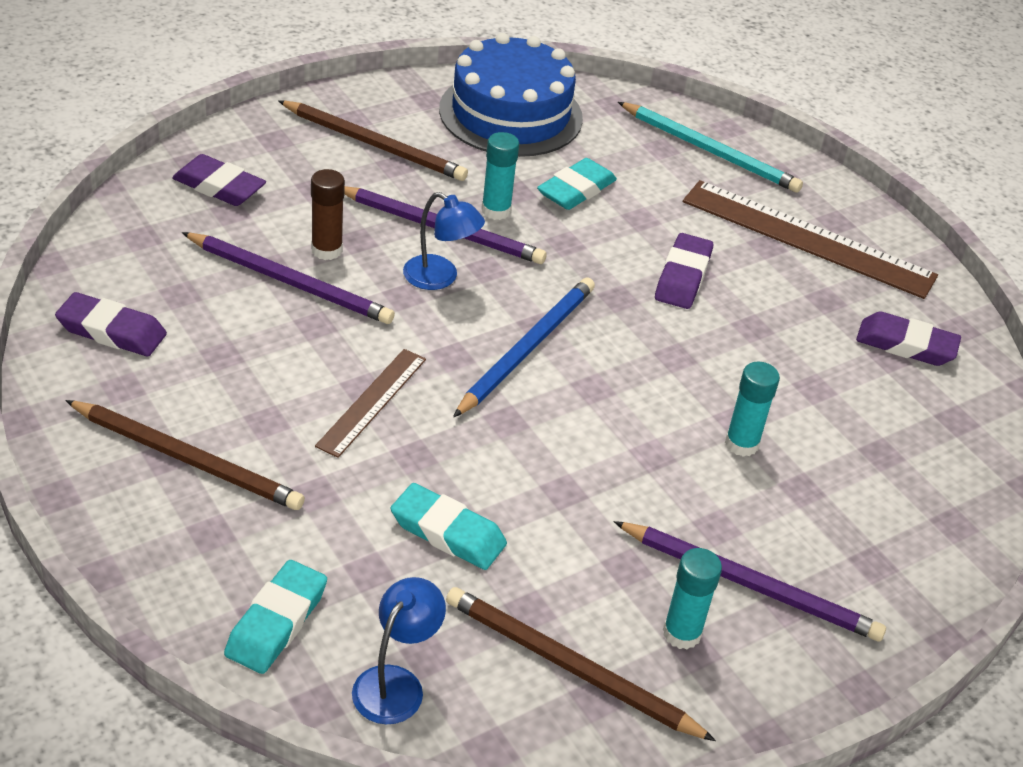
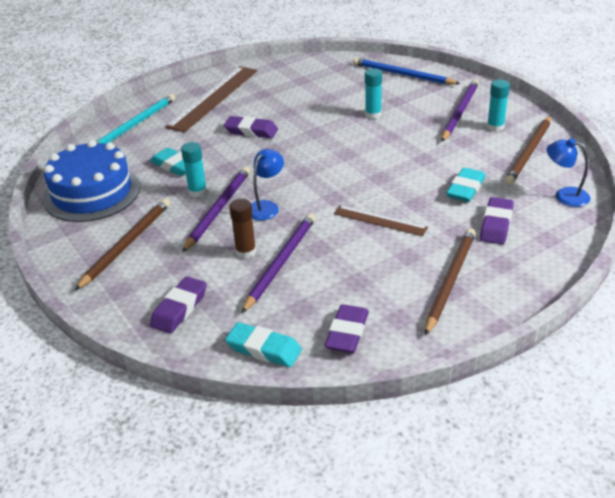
camera: 85 degrees left, 5 degrees down
(276, 622) = (549, 234): turquoise eraser -> turquoise eraser (264, 349)
(527, 348) = (321, 174): blue pencil -> blue pencil (402, 74)
(906, 345) = (291, 76): purple eraser -> purple eraser (496, 224)

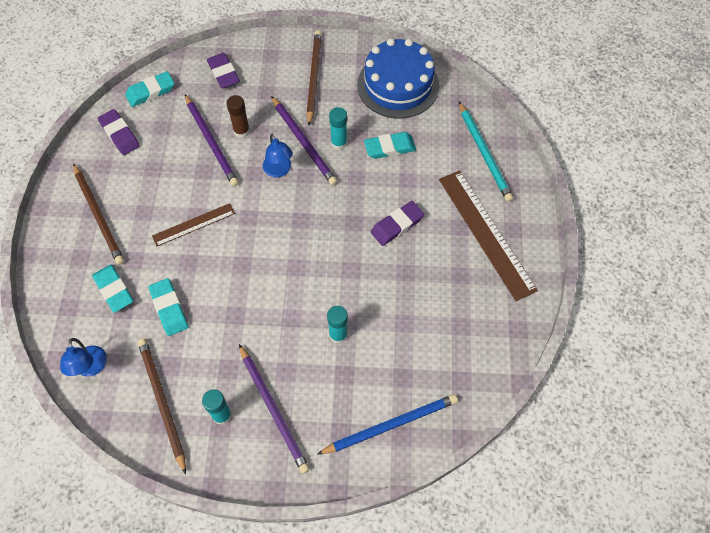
camera: 125 degrees right, 25 degrees up
(127, 244) = (314, 77): brown pencil -> brown pencil turned 150 degrees counterclockwise
(496, 224) = (114, 290): purple eraser -> turquoise eraser
(565, 195) = (91, 368): blue lamp -> blue lamp turned 105 degrees clockwise

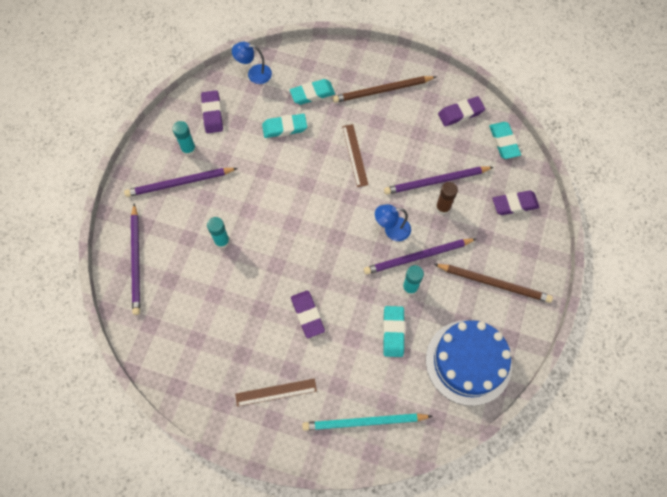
camera: 105 degrees right, 5 degrees up
(162, 402) = (212, 114): brown pencil -> purple eraser
(391, 425) = (136, 261): blue pencil -> purple pencil
(486, 233) = (276, 392): brown ruler -> brown ruler, size x0.55

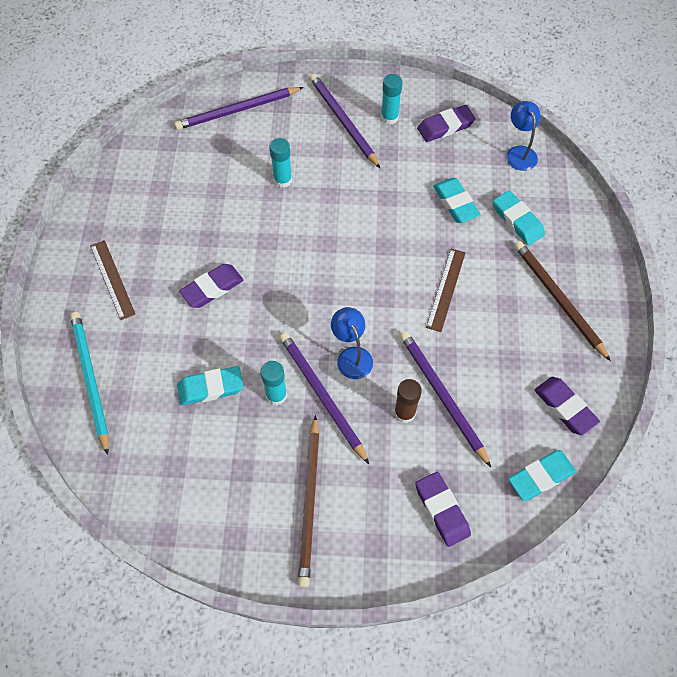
camera: 75 degrees right, 5 degrees down
(355, 155) = (446, 289): brown ruler -> brown ruler turned 45 degrees counterclockwise
(468, 362) = (189, 488): blue cake -> none

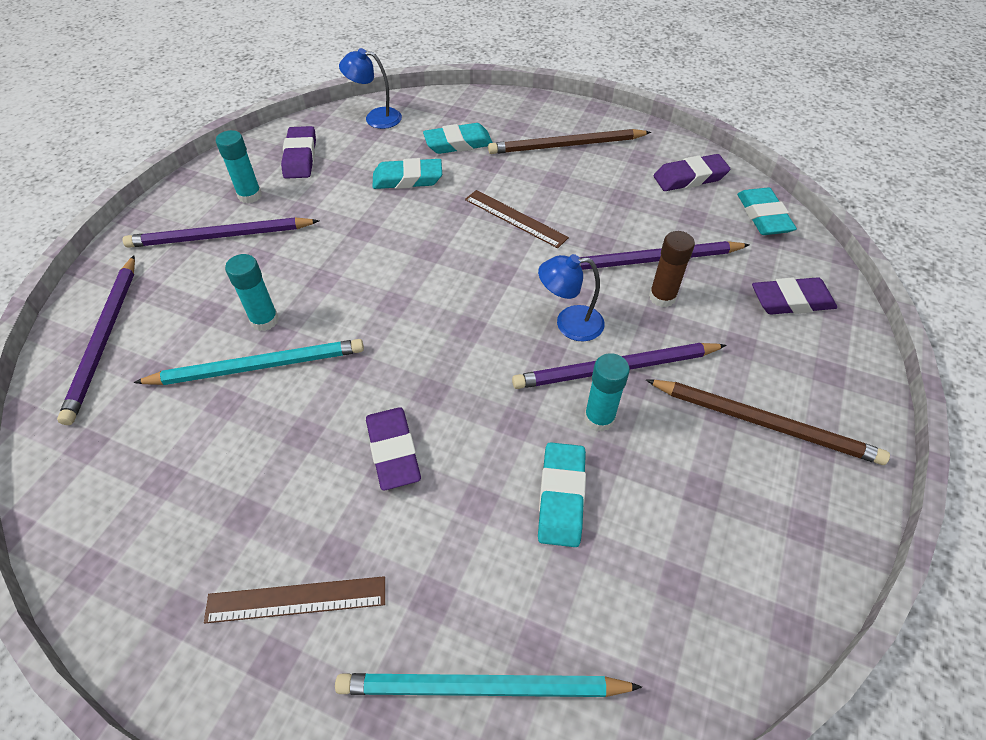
camera: 70 degrees left, 10 degrees down
(247, 194) = (258, 366): none -> turquoise pencil

